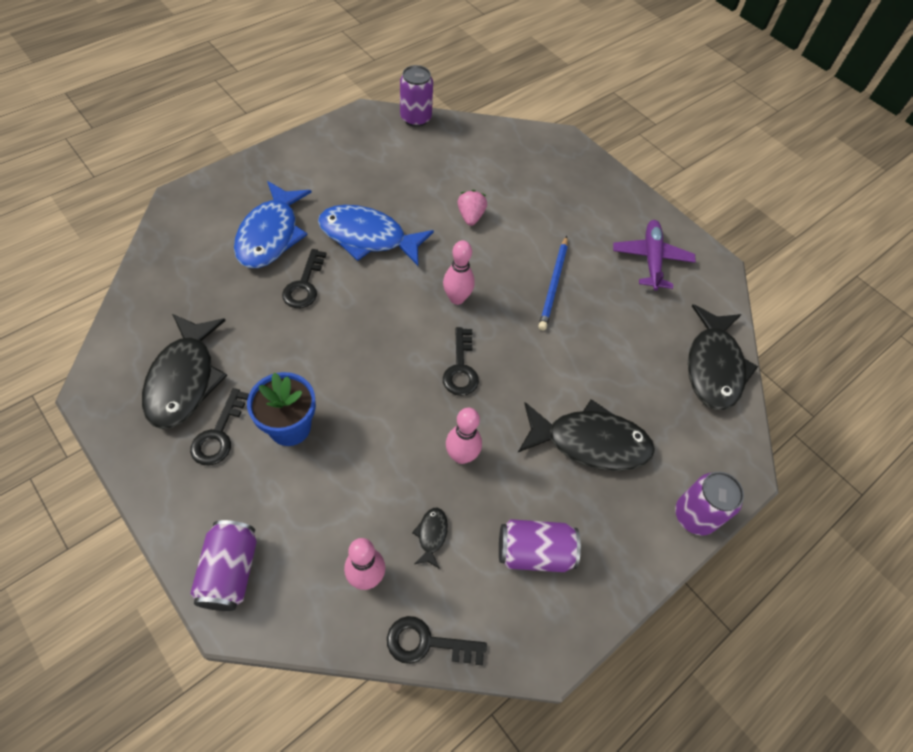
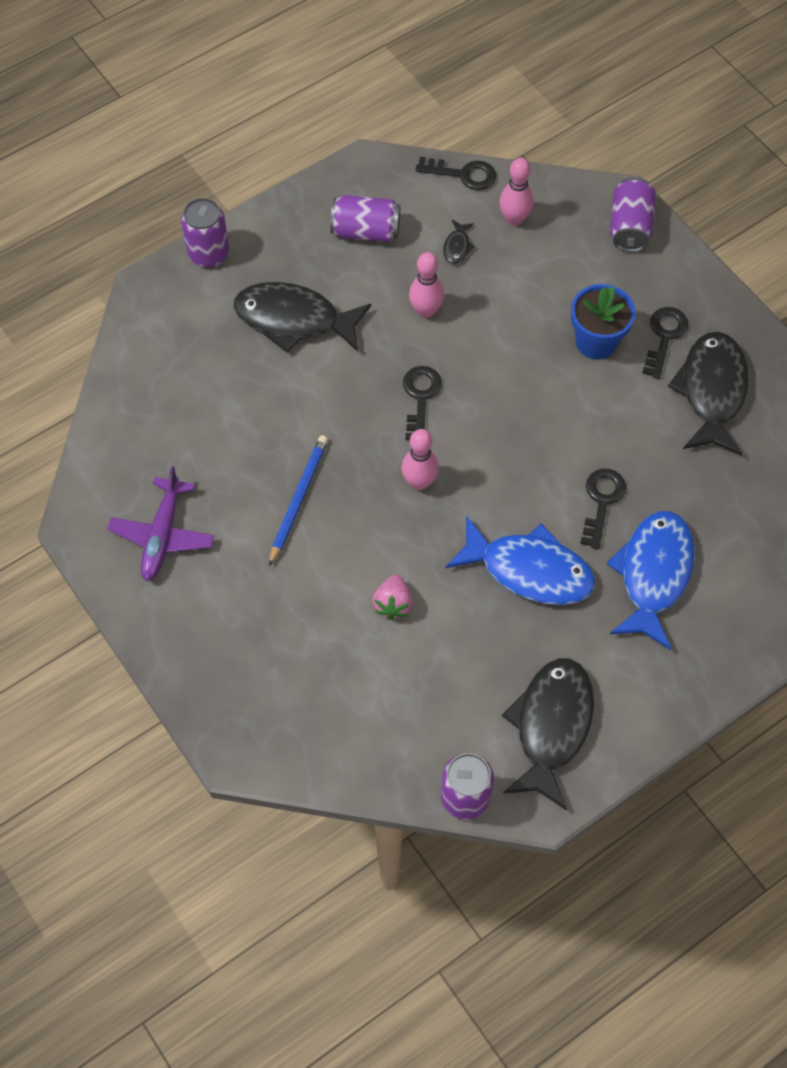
camera: 170 degrees left, 5 degrees up
(713, 367) = (134, 394): black fish -> black fish (551, 726)

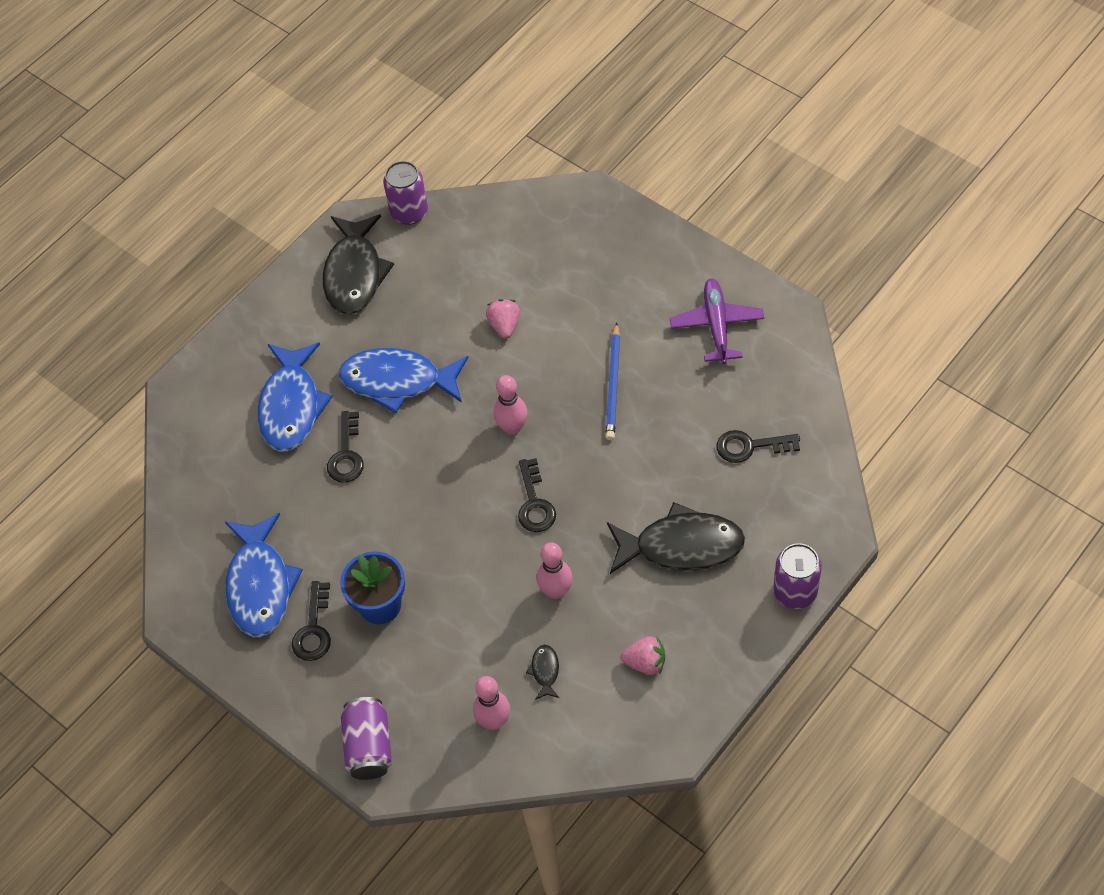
camera: 170 degrees right, 5 degrees down
(366, 231) = (645, 663): purple can -> pink strawberry
(463, 174) = (564, 762): black key -> black key (750, 446)
(711, 391) = (260, 585): black fish -> blue fish

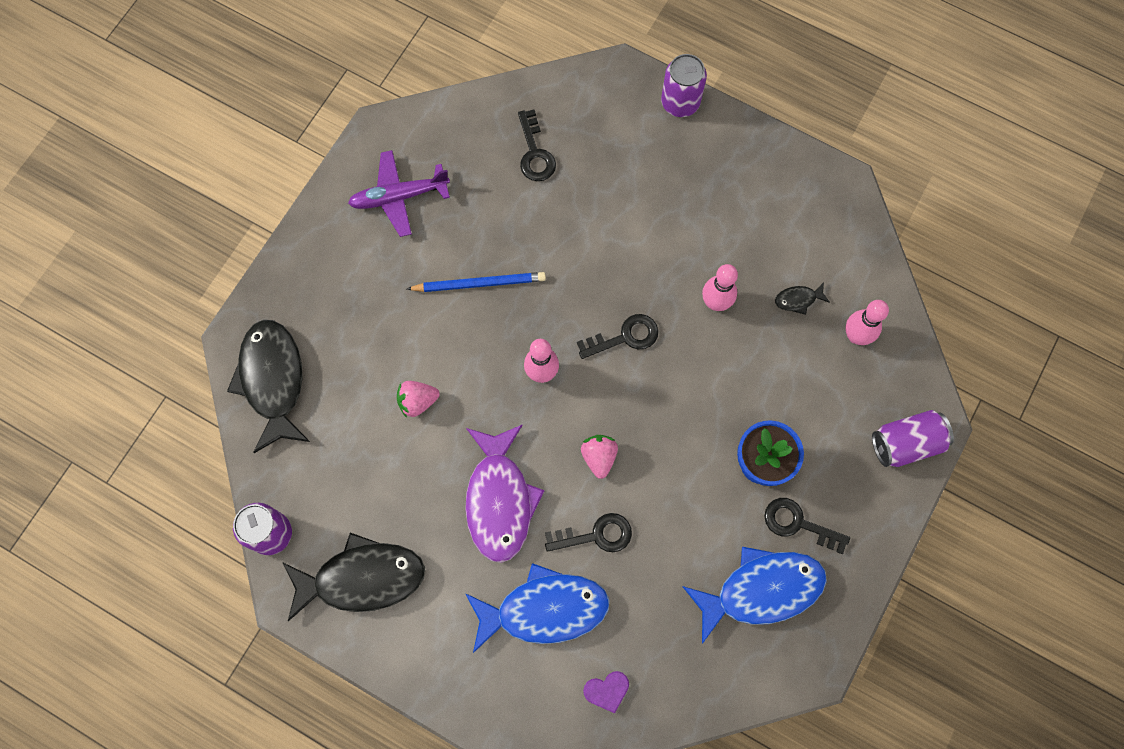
camera: 105 degrees left, 15 degrees up
(208, 446) = (607, 691): none -> purple heart
(313, 629) = (798, 524): black key -> black key turned 150 degrees counterclockwise
(397, 381) = (499, 500): blue fish -> purple fish
(645, 663) = (772, 216): pink strawberry -> pink strawberry (599, 457)
(681, 546) = (650, 200): black fish -> black fish (273, 380)

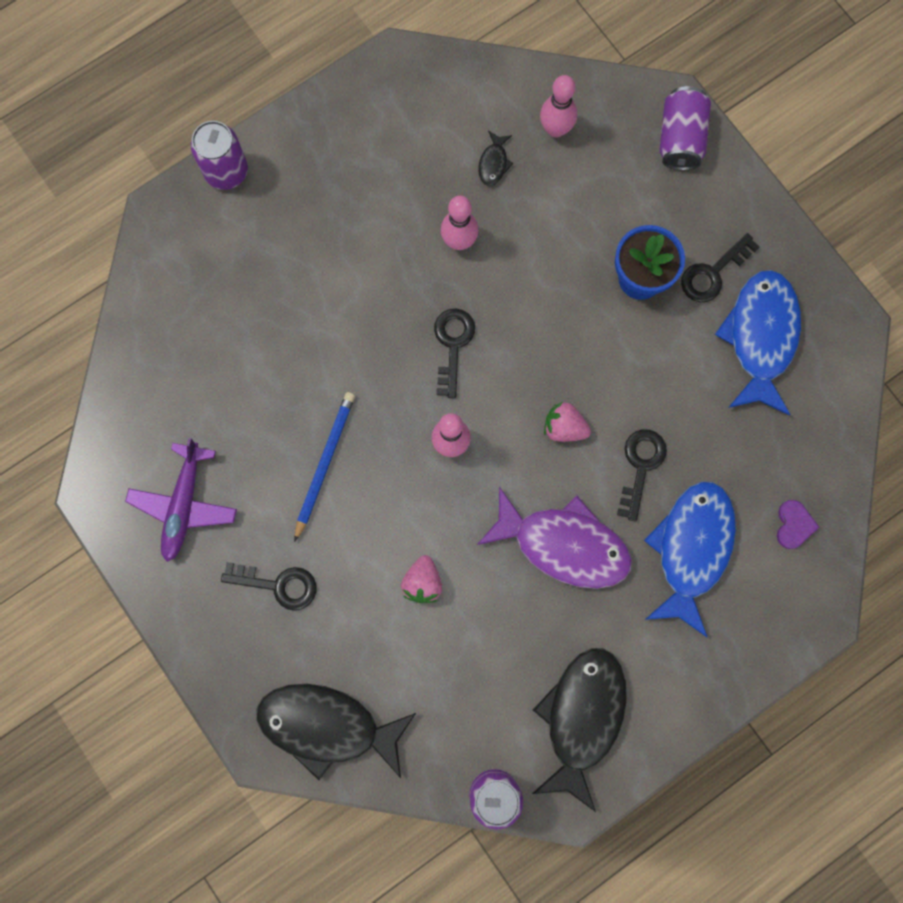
camera: 65 degrees left, 5 degrees up
(534, 153) = (206, 342): black key -> black key (278, 585)

